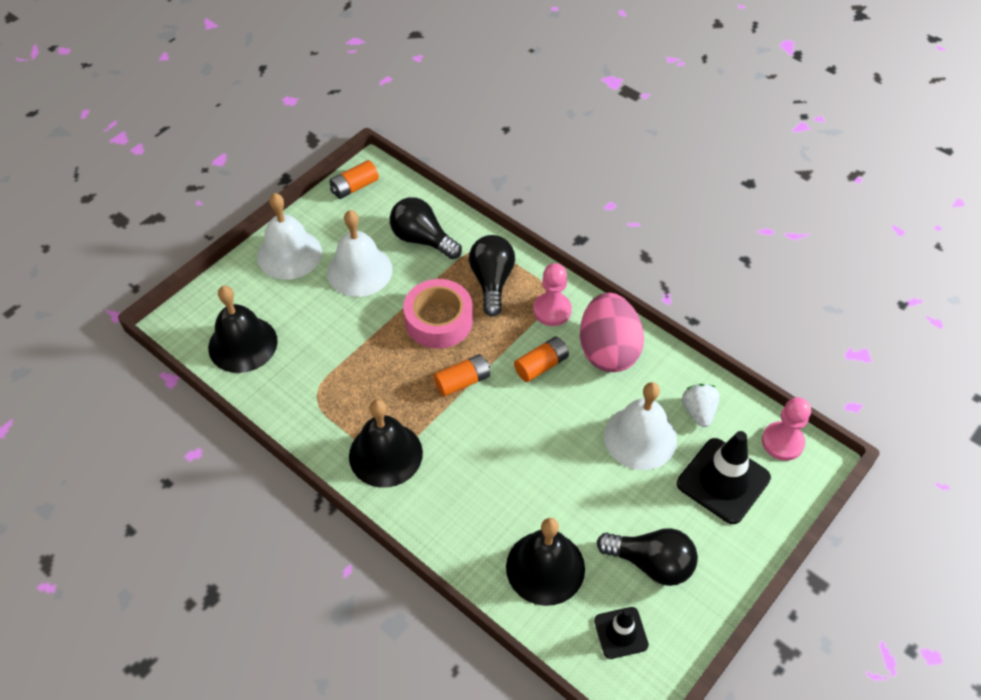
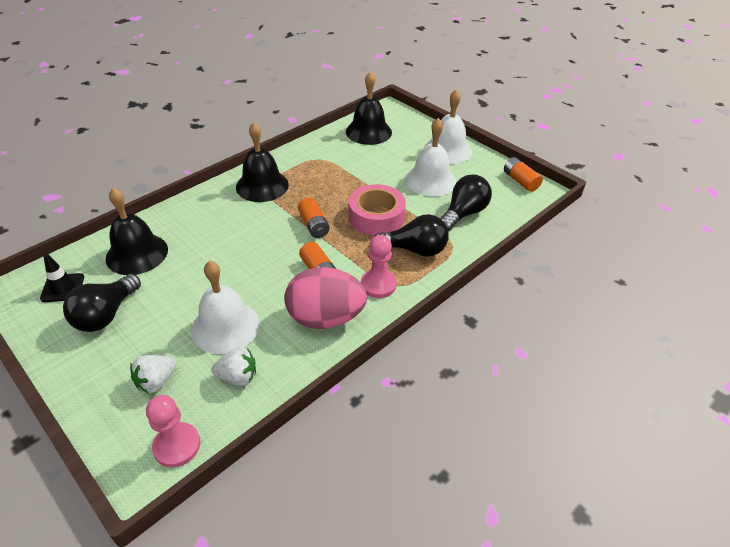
camera: 95 degrees right, 10 degrees down
(723, 481) = (156, 381): black traffic cone -> white strawberry

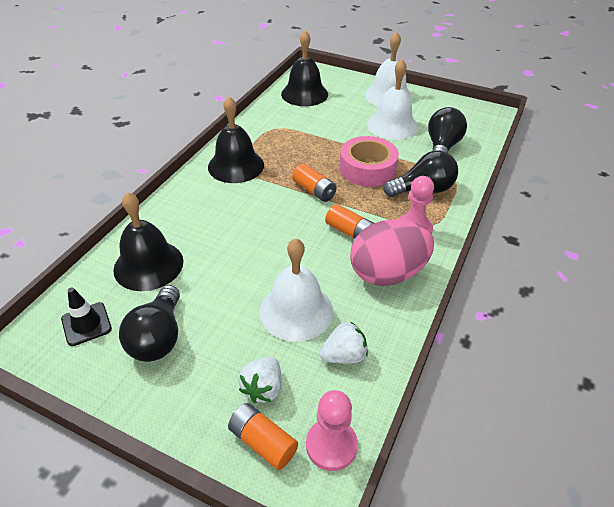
camera: 20 degrees left, 0 degrees up
(520, 181) = (469, 109): orange battery -> orange battery (262, 442)

